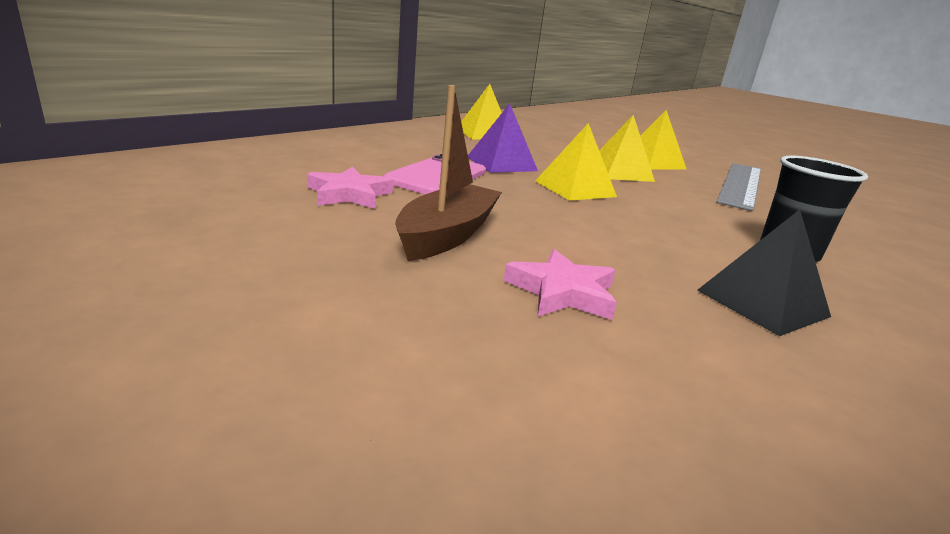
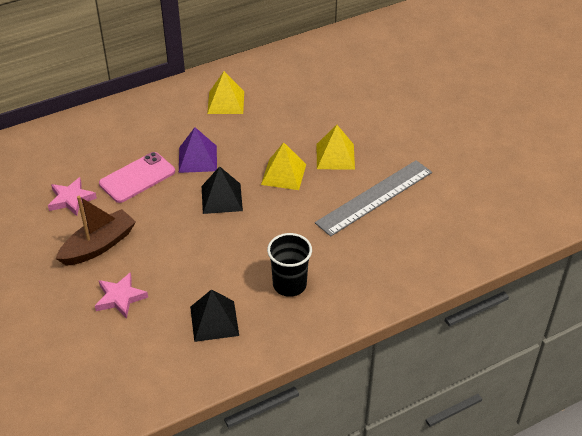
camera: 25 degrees right, 20 degrees up
(575, 188) = (221, 198): yellow pyramid -> black pyramid

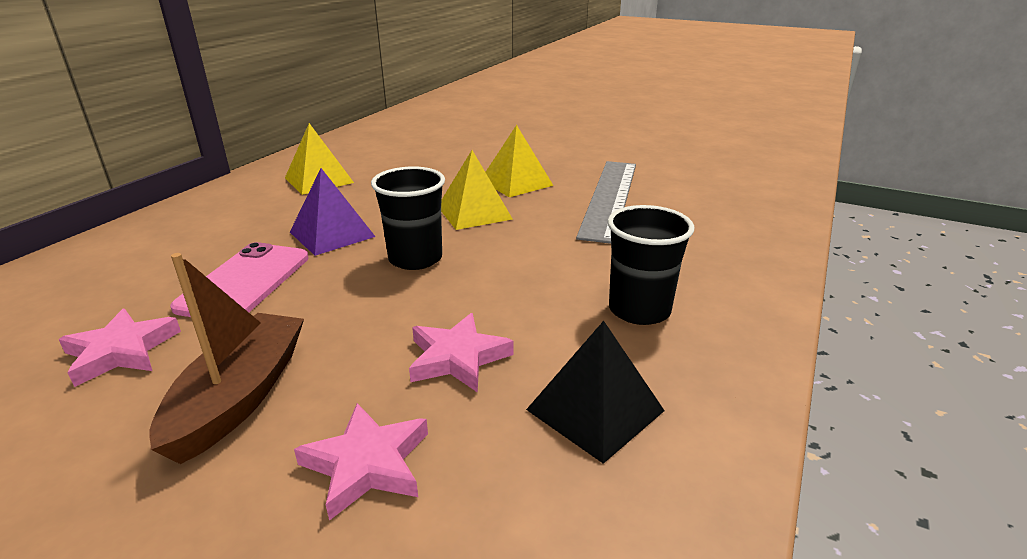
camera: 35 degrees left, 15 degrees down
(188, 269) = (457, 358): none -> pink star
(221, 198) = (415, 259): black pyramid -> black cup

